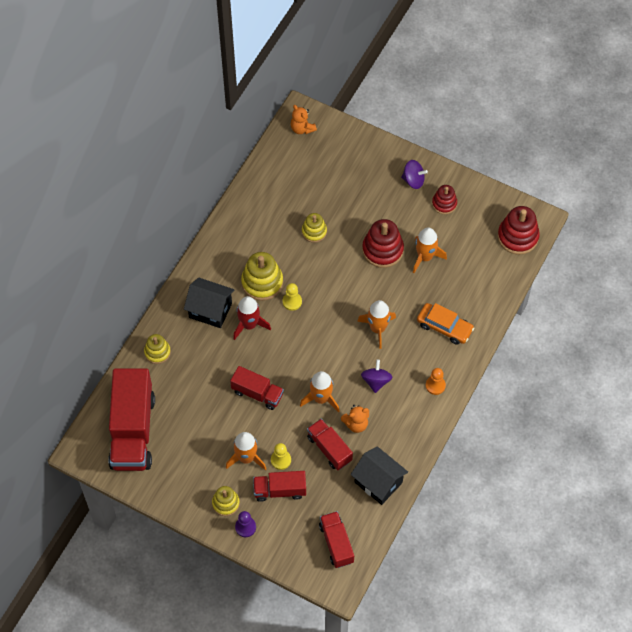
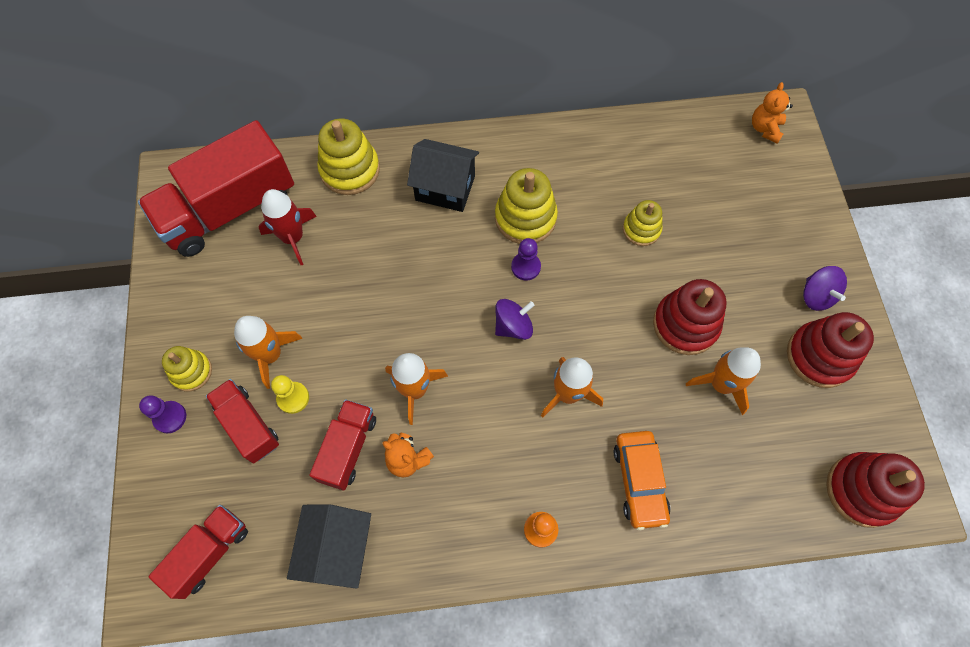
camera: 55 degrees right, 5 degrees up
(157, 352) = (350, 170): yellow stacking toy -> yellow stacking toy, size x1.63
(210, 310) = (445, 188): black house -> black house turned 60 degrees counterclockwise
(249, 325) = (457, 240): red rocket -> red rocket (293, 237)
(257, 393) = (370, 309): red truck -> none
(292, 301) = (525, 267): yellow pawn -> purple pawn
(376, 381) = (489, 443): purple spinning top -> purple spinning top (513, 326)
(444, 204) = (819, 356): red stacking toy -> red stacking toy, size x1.63

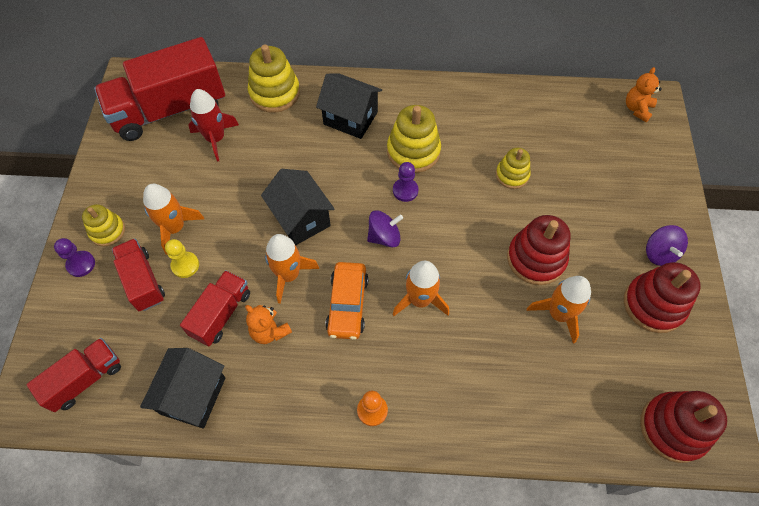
camera: 10 degrees right, 5 degrees down
(414, 320) = (301, 219): none -> black house
(639, 481) = (468, 384): orange car -> orange car (347, 304)

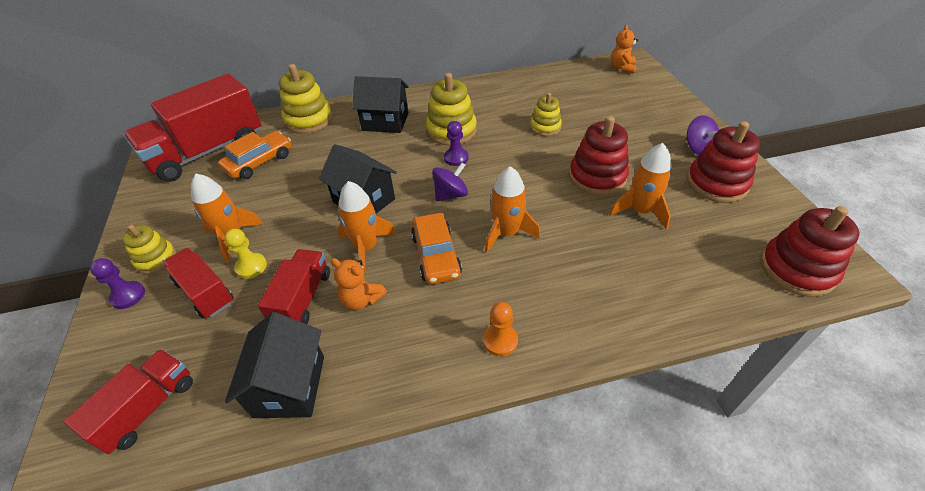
camera: 15 degrees left, 15 degrees down
(215, 139) = (259, 162): red rocket -> orange car

